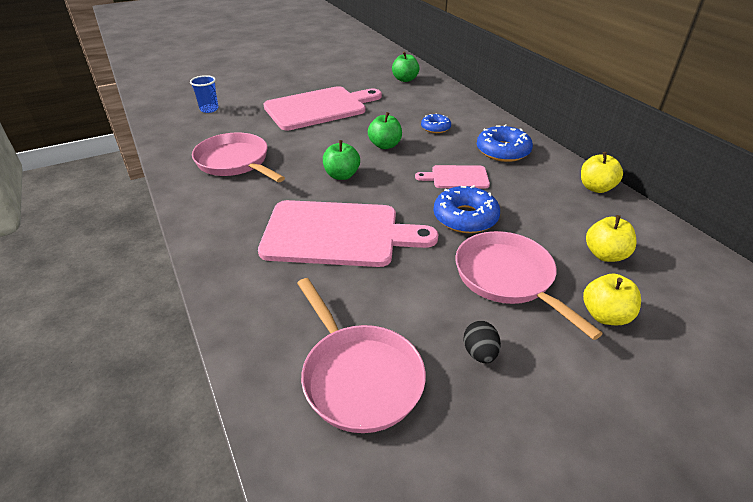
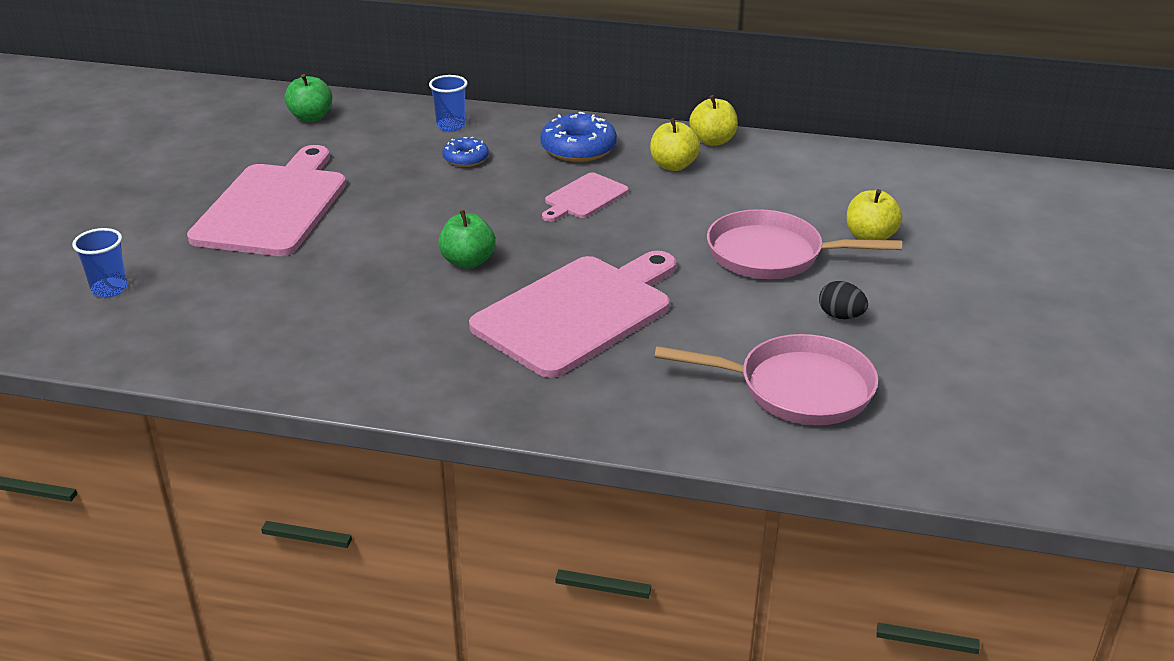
camera: 50 degrees left, 5 degrees down
(235, 162) = (311, 321): pink pan -> none
(385, 145) = (449, 206): green apple -> none
(458, 110) = (451, 126): none -> blue cup
(465, 217) = (658, 229): blue donut -> none
(605, 255) = (804, 193): yellow apple -> yellow apple (673, 165)

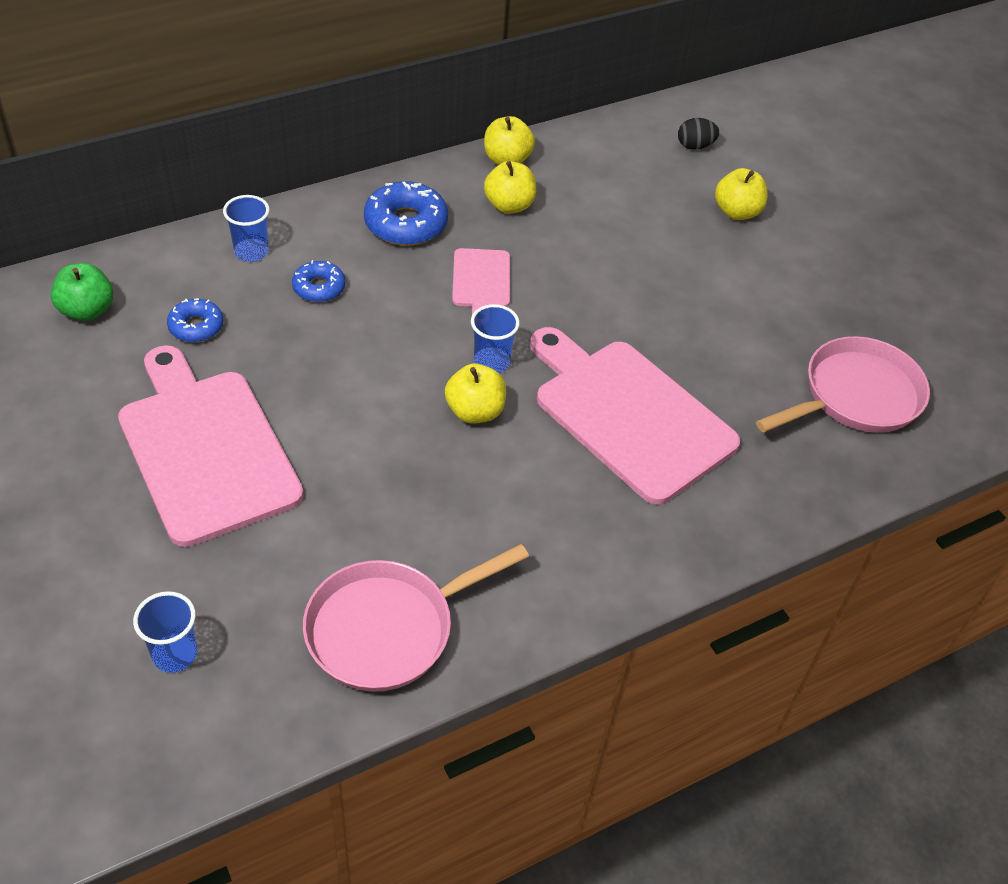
camera: 45 degrees left, 15 degrees up
(360, 148) = (196, 326): none -> blue donut
(468, 261) = (475, 411): green apple -> yellow apple
(522, 242) = (491, 362): none -> blue cup
(578, 312) = (628, 414): pink cutting board -> pink cutting board turned 45 degrees counterclockwise
(772, 255) = (693, 268): pink pan -> pink pan (388, 628)
(840, 316) = (805, 306): black egg -> black egg (695, 146)

